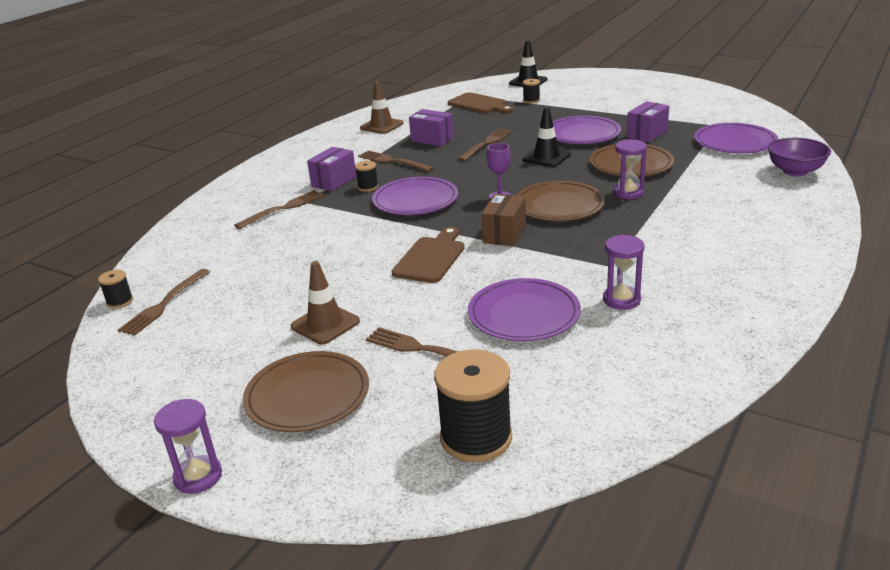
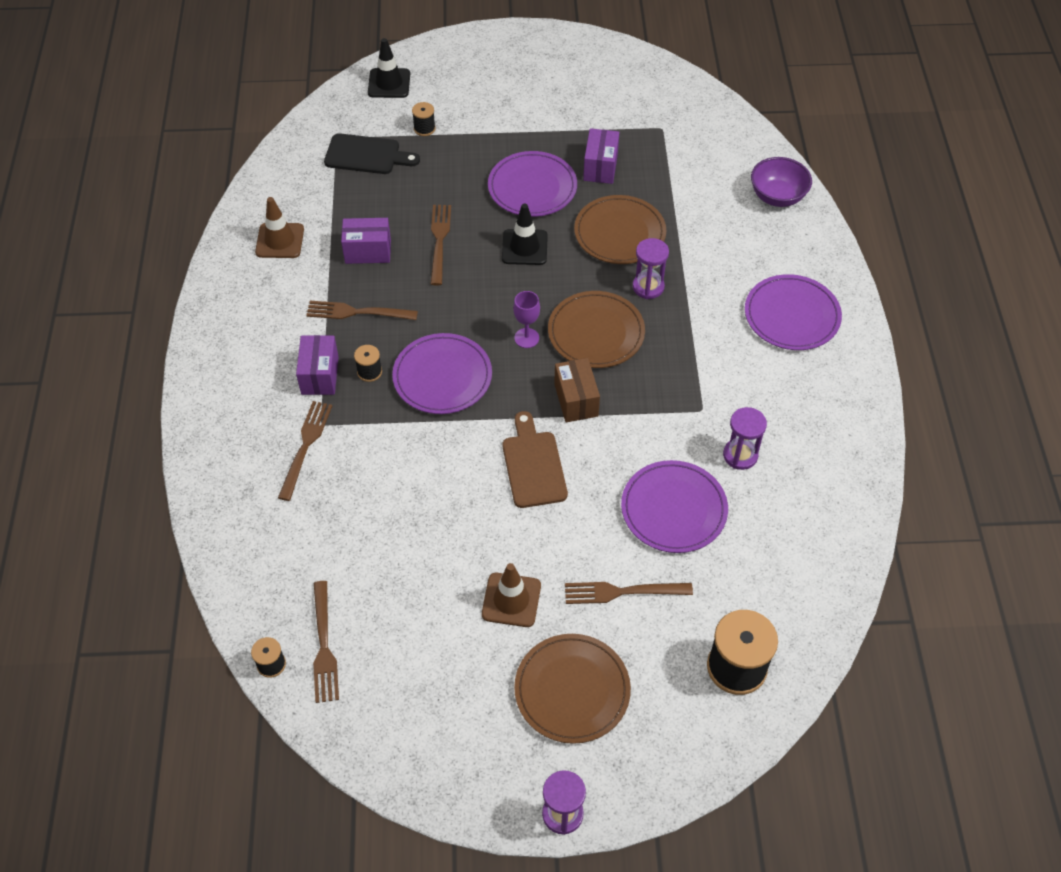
camera: 35 degrees left, 25 degrees up
(479, 104) = (366, 155): brown cutting board -> black cutting board
(735, 142) = (696, 158): purple plate -> purple plate (792, 315)

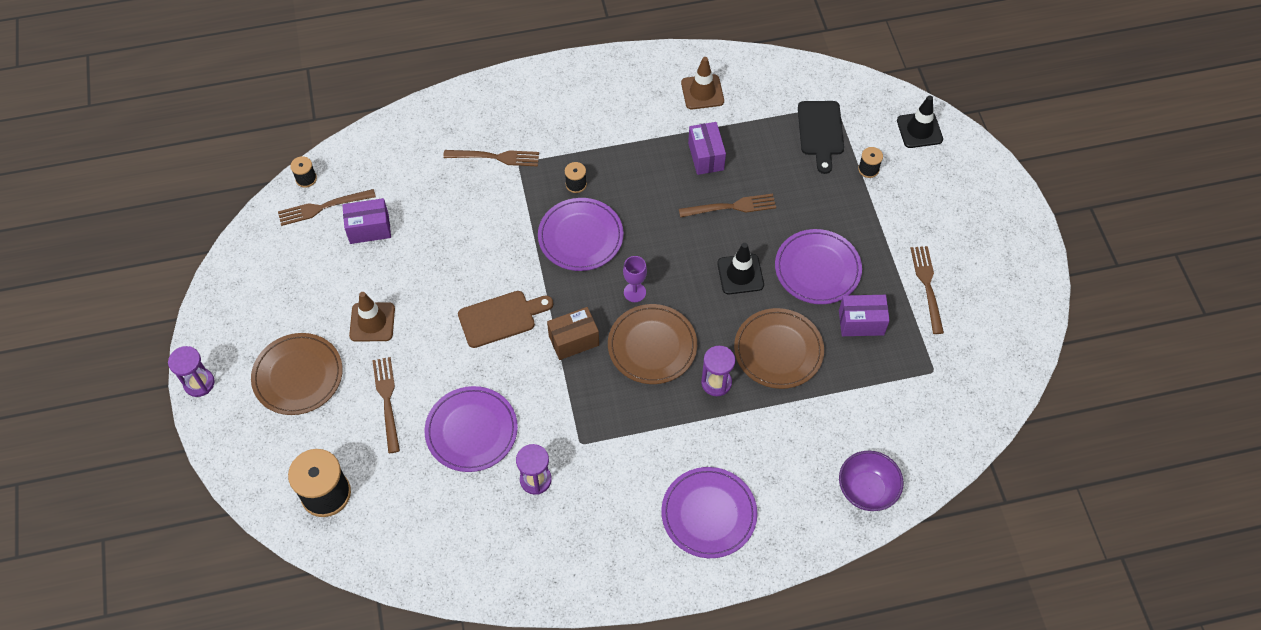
camera: 80 degrees right, 5 degrees up
(320, 375) = (566, 151): purple box -> purple box (369, 229)
(357, 312) = (636, 162): brown fork -> brown fork (927, 285)

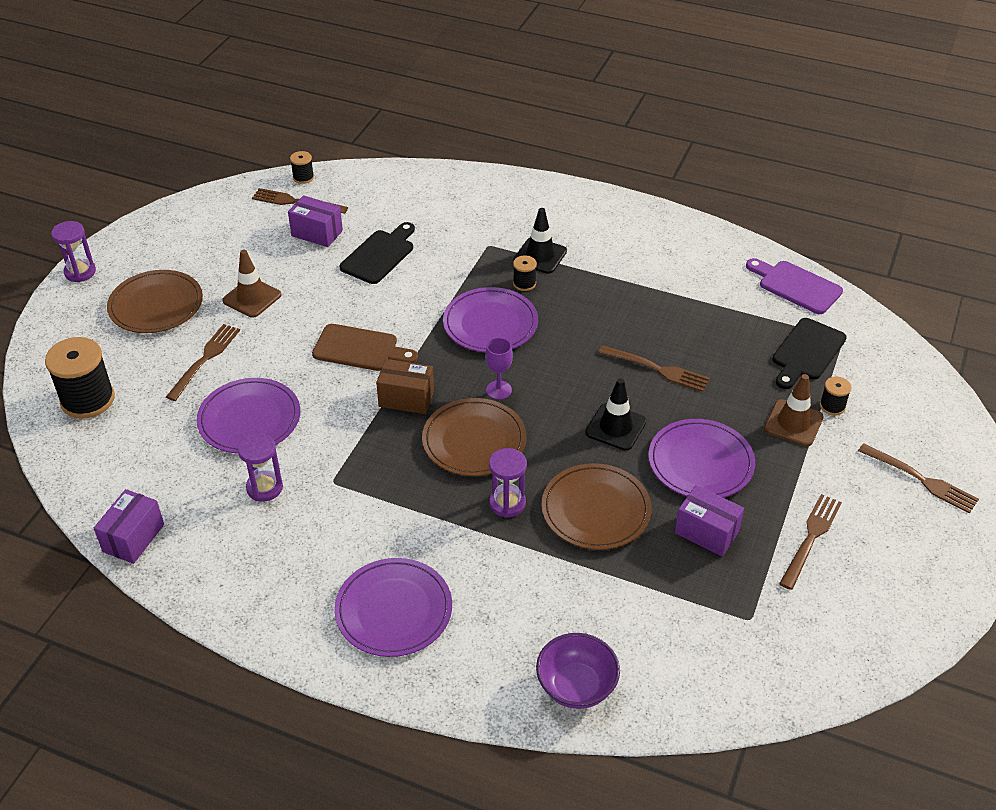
camera: 35 degrees right, 15 degrees down
(440, 221) = (379, 255): none -> black cutting board
(496, 157) = (472, 232): brown fork -> brown fork (921, 480)
(702, 92) = (711, 269): brown traffic cone -> brown traffic cone (793, 423)
(706, 156) = (669, 318): purple box -> purple box (133, 538)
(772, 75) = (796, 286): none -> purple cutting board
(919, 130) = (920, 399): black traffic cone -> black traffic cone (540, 256)

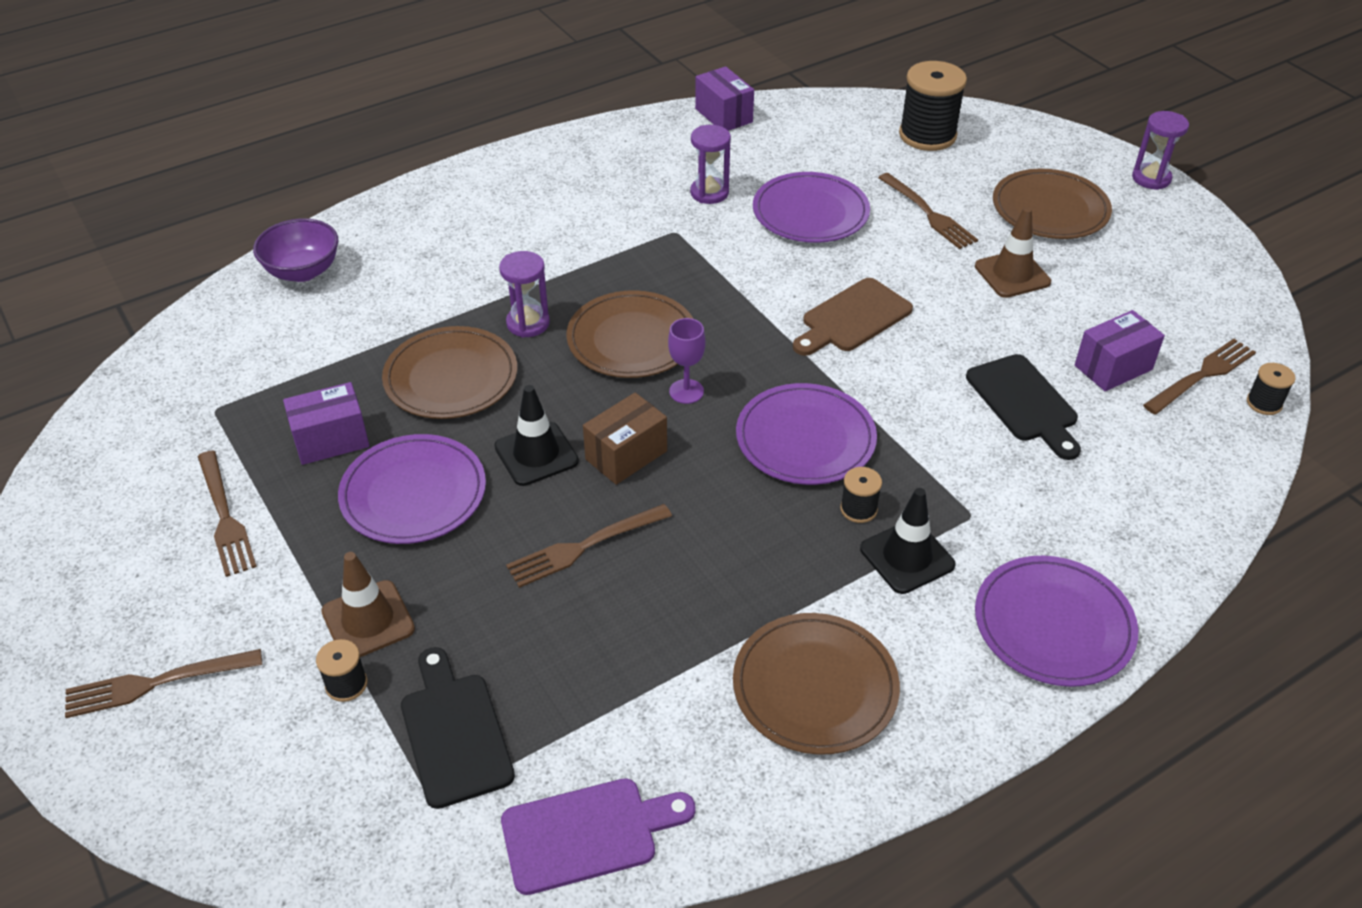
camera: 125 degrees right, 0 degrees up
(394, 610) = (495, 211): purple plate -> purple plate (1053, 625)
(406, 398) = (741, 319): brown box -> brown box (626, 455)
(649, 254) = (815, 687): none -> brown plate

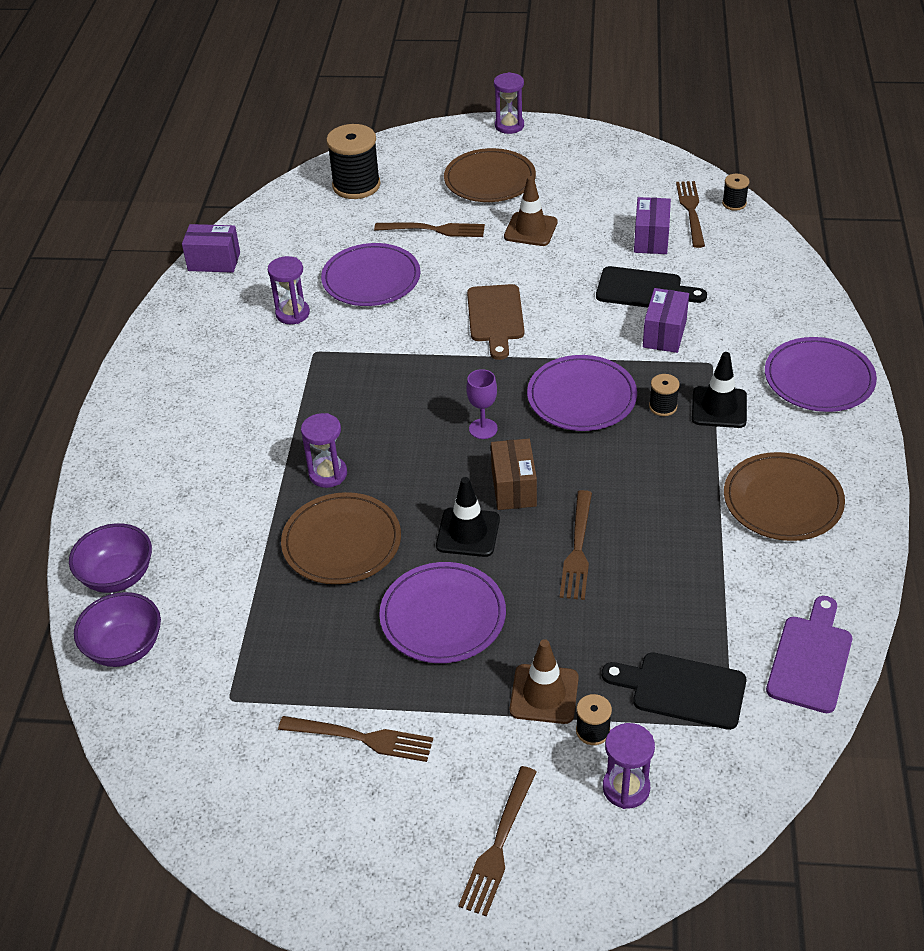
camera: 50 degrees left, 0 degrees up
(228, 318) = (125, 647): none -> purple bowl
(288, 750) = (626, 788): none -> purple hourglass
(331, 440) = (340, 640): purple box -> purple box (664, 334)
(631, 339) = (403, 429): brown plate -> none

